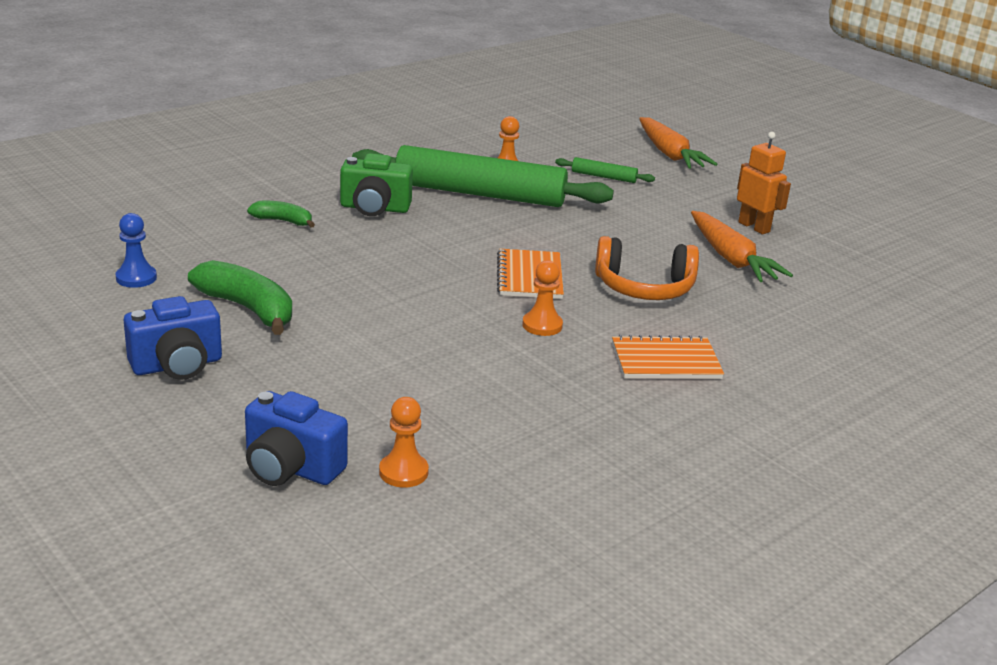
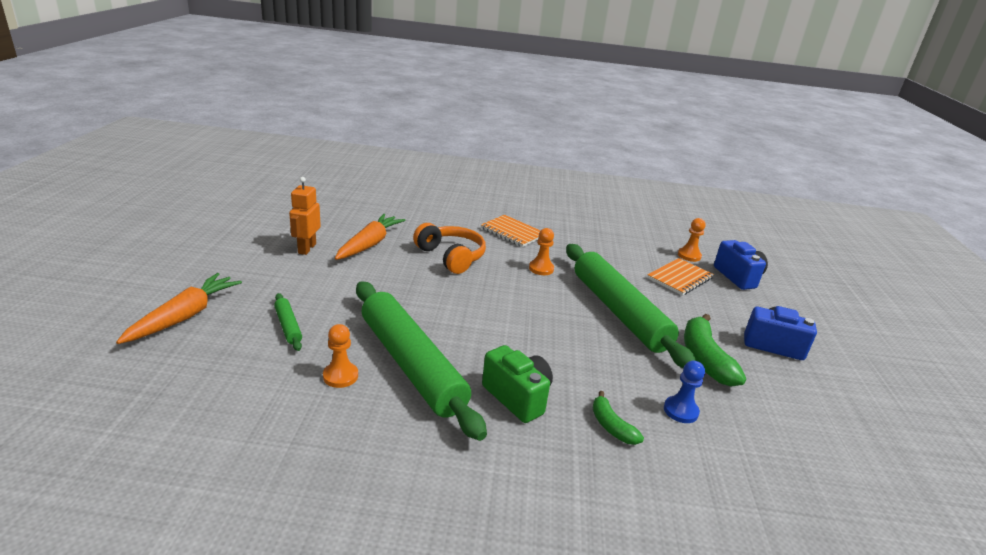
camera: 135 degrees left, 0 degrees up
(136, 278) = (778, 427): blue pawn -> blue pawn (680, 411)
(388, 316) = (619, 312): none -> green rolling pin
(530, 277) = (500, 291): orange notebook -> orange notebook (679, 278)

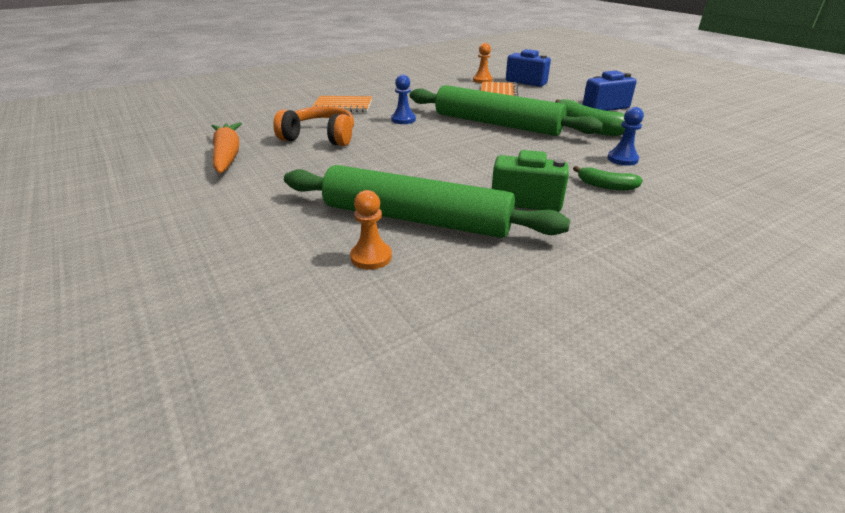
camera: 35 degrees left, 5 degrees up
(184, 316) = (101, 297): orange carrot -> none
(288, 326) = (250, 247): green rolling pin -> none
(306, 248) = (163, 182): orange robot -> none
(541, 269) = (403, 120): orange pawn -> blue pawn

